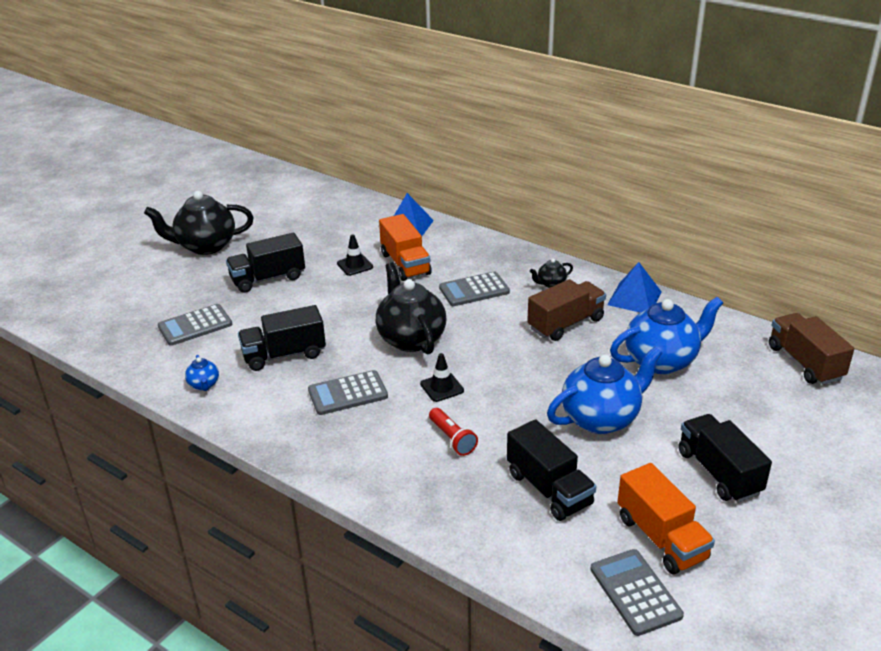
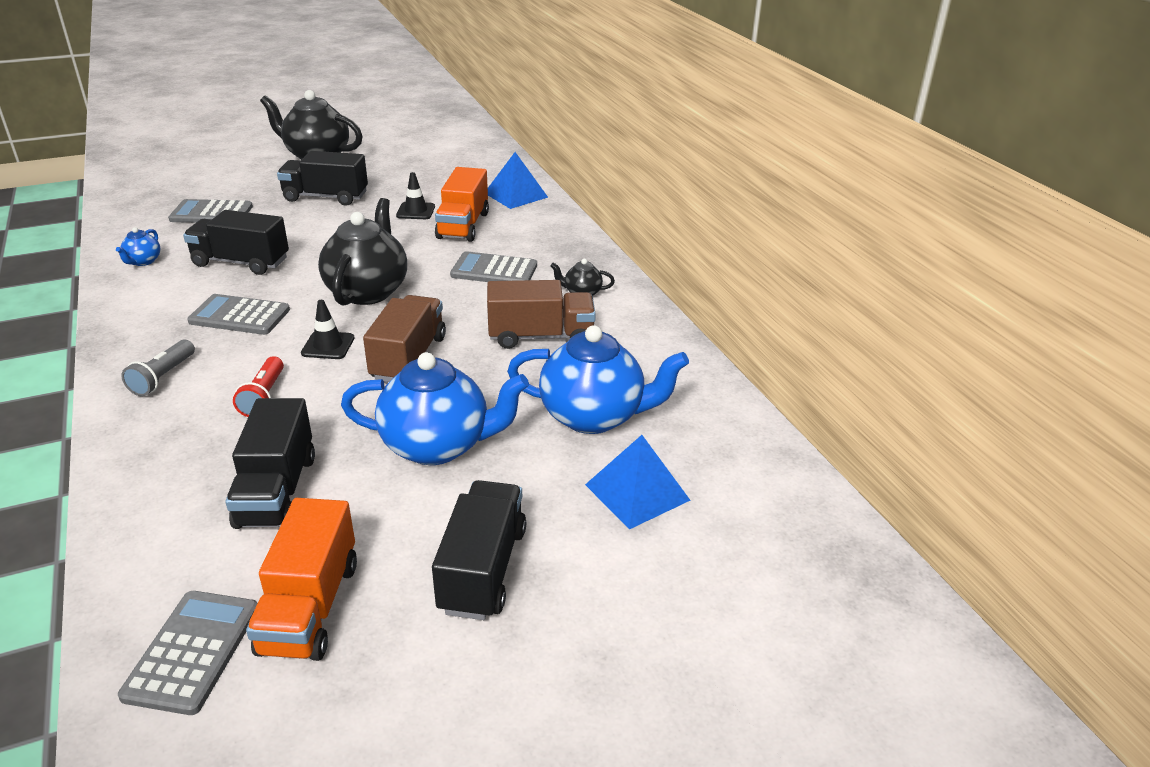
camera: 30 degrees right, 0 degrees up
(363, 458) = (162, 377): none -> grey flashlight
(634, 298) = (656, 340): blue pyramid -> blue pyramid (637, 492)
(805, 363) = (777, 496): brown truck -> brown truck (408, 358)

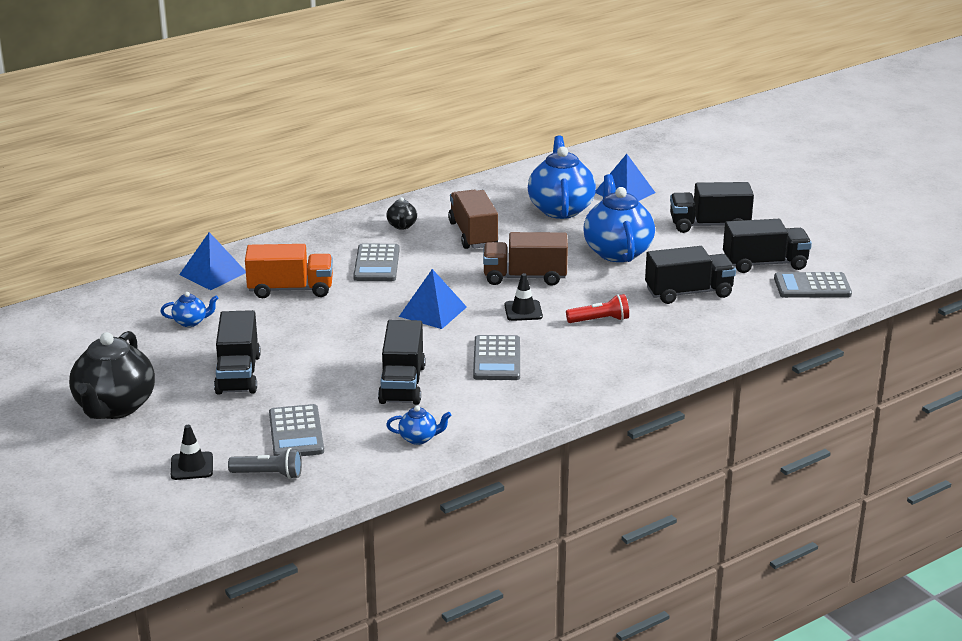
camera: 100 degrees left, 5 degrees down
(162, 377) = (598, 367): grey flashlight -> grey flashlight (269, 474)
(310, 607) = (764, 263): orange truck -> black truck
(368, 291) = (433, 311): black teapot -> blue pyramid
(416, 211) = (263, 318): black traffic cone -> black traffic cone (192, 466)
(429, 183) = (191, 322): none -> blue teapot

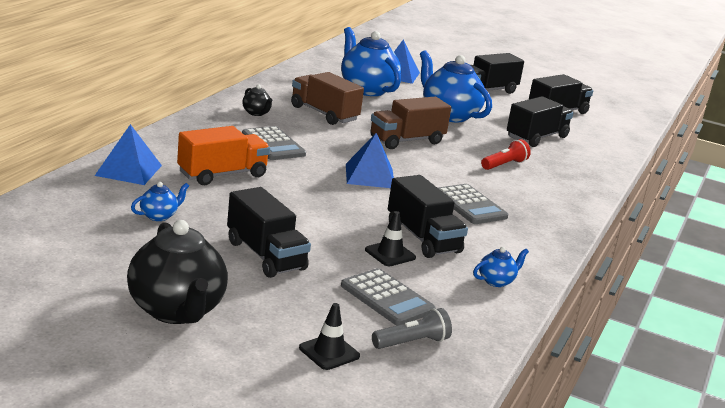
camera: 35 degrees left, 5 degrees down
(523, 311) = (439, 166): black traffic cone -> black traffic cone (390, 254)
(812, 286) = (607, 124): grey calculator -> none

